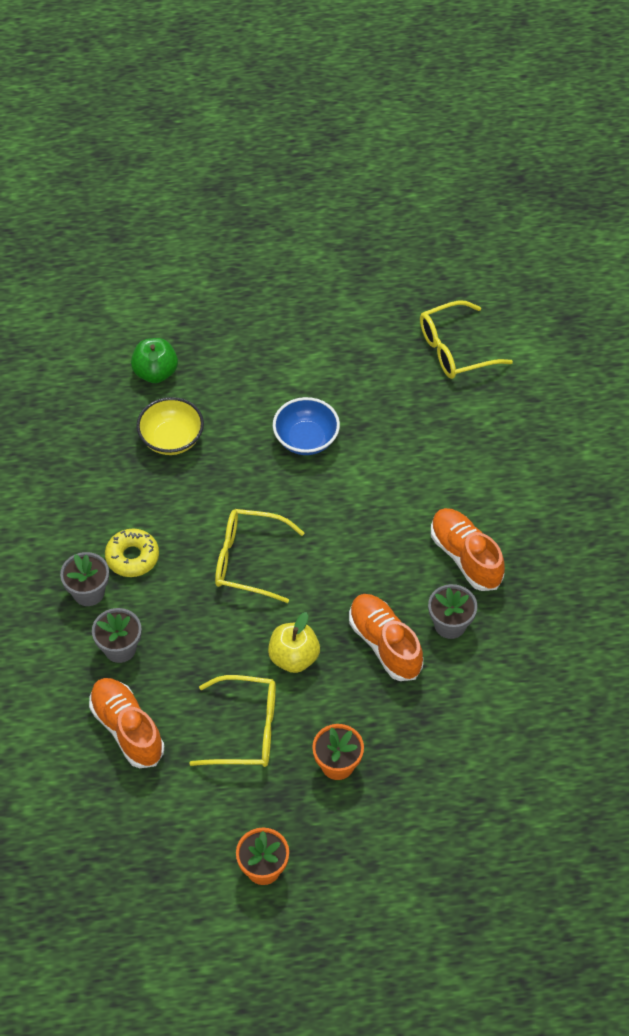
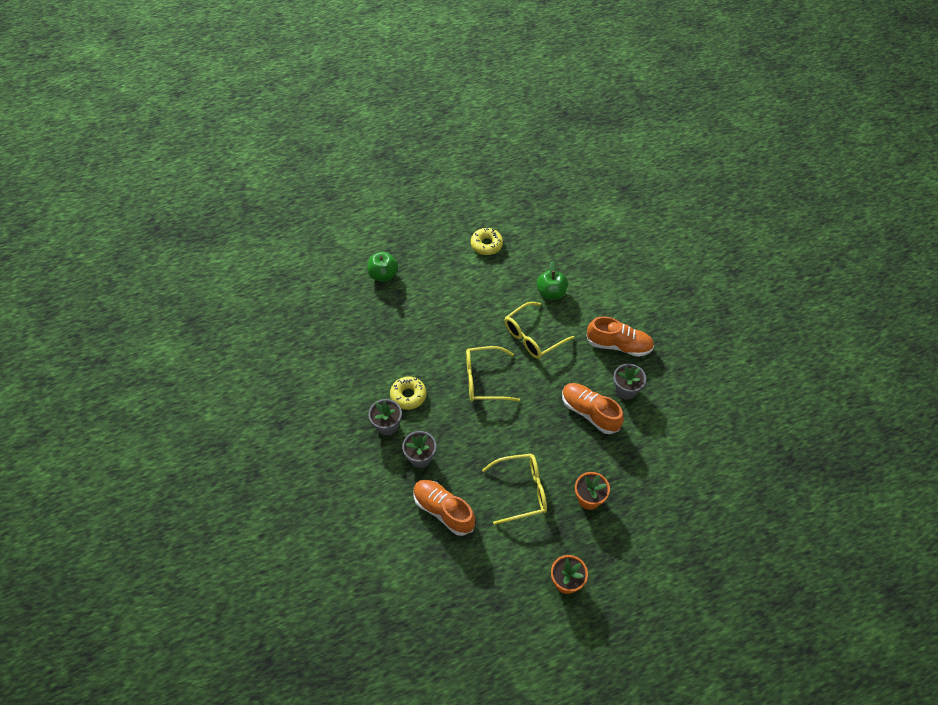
camera: 15 degrees left, 0 degrees up
(171, 439) = (408, 314): yellow bowl -> none
(294, 657) = (535, 435): yellow apple -> none
(306, 439) = (493, 295): blue bowl -> none
(323, 360) = (486, 244): none -> yellow donut
(393, 455) = (551, 293): none -> green apple
(455, 349) = (565, 220): yellow glasses -> yellow glasses (533, 336)
(465, 556) = (619, 345): orange shoe -> orange shoe turned 150 degrees clockwise

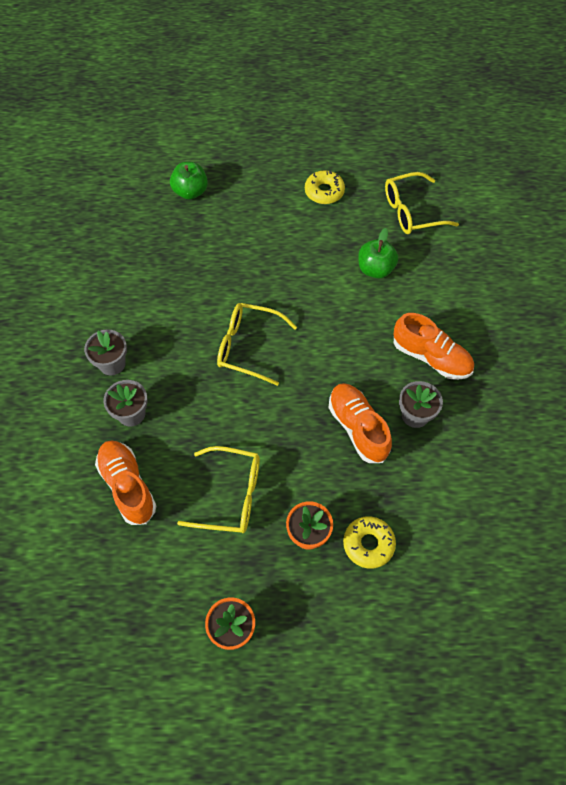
camera: 20 degrees right, 5 degrees up
(408, 395) = (152, 337): yellow donut -> yellow donut (368, 544)
(533, 336) = (330, 314): yellow glasses -> yellow glasses (412, 211)

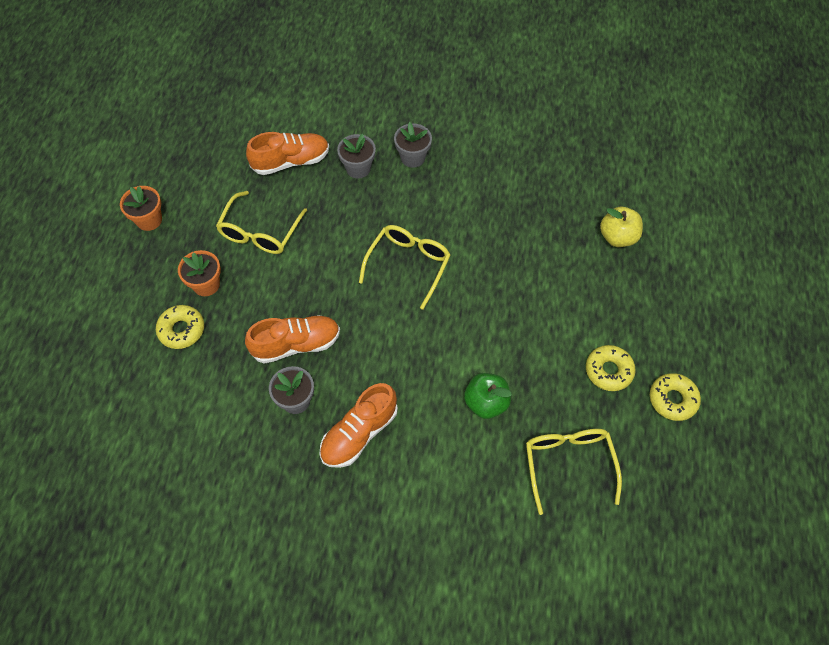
camera: 100 degrees right, 0 degrees up
(190, 192) = (617, 237): green apple -> yellow apple
(339, 153) = (672, 399): none -> yellow donut

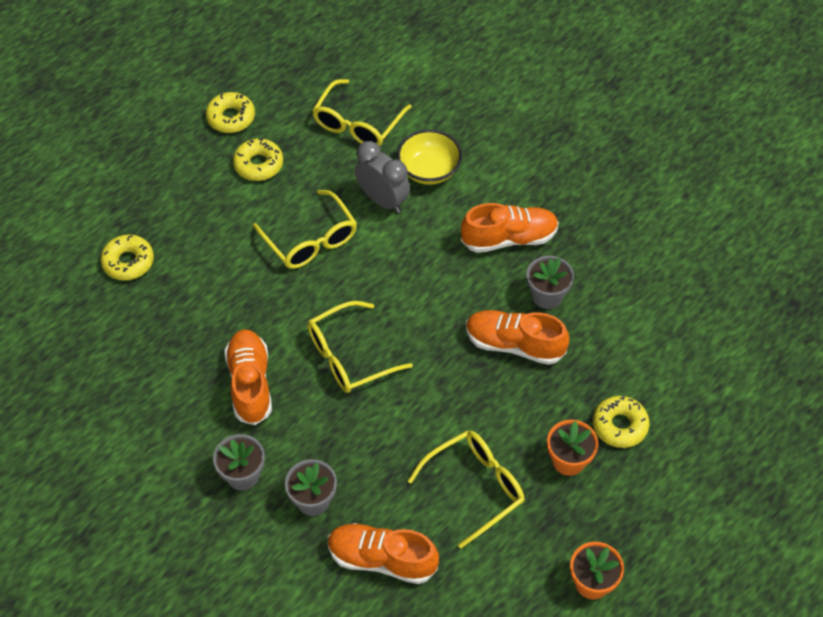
camera: 145 degrees left, 5 degrees down
(458, 209) = (250, 383): none -> orange shoe
(471, 457) = (429, 170): none -> yellow bowl
(486, 403) = (383, 200): green apple -> grey clock
(511, 333) = (310, 239): none -> yellow glasses
(617, 237) = (128, 262): yellow apple -> yellow donut

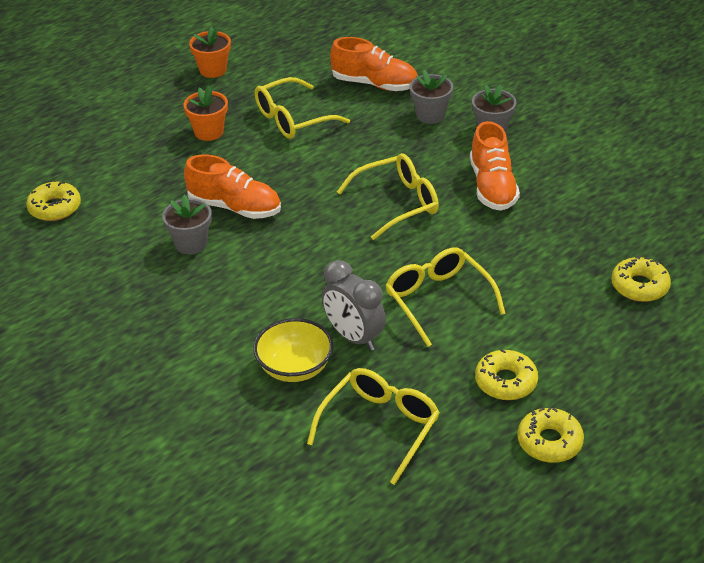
camera: 175 degrees left, 15 degrees down
(509, 238) = (216, 294): orange shoe -> none
(619, 425) = (156, 151): yellow donut -> yellow donut (55, 208)

